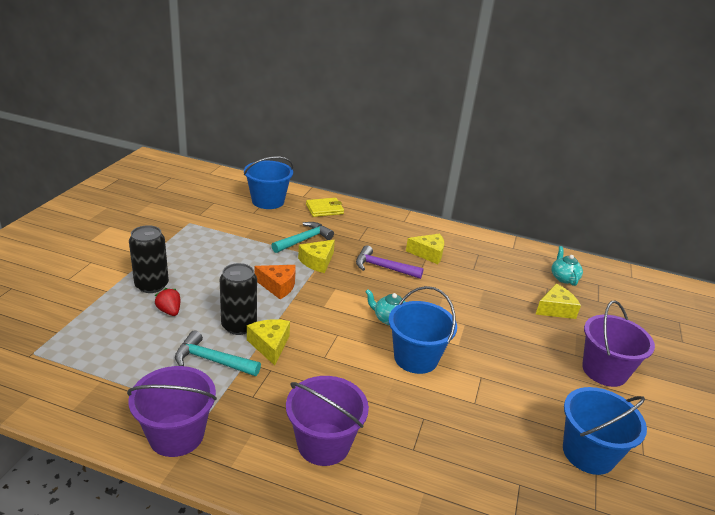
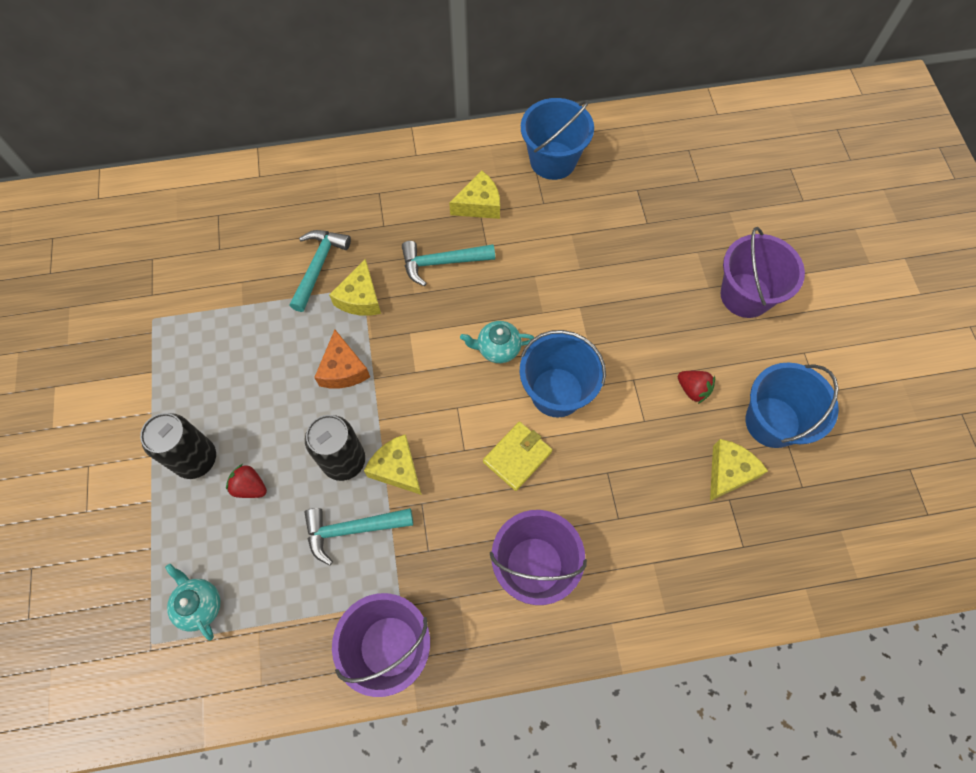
camera: 25 degrees left, 35 degrees up
(268, 201) = (221, 214): blue bucket -> blue bucket (553, 160)
(278, 286) = (343, 369): orange cheese -> orange cheese turned 90 degrees clockwise
(324, 209) = (304, 188): yellow wallet -> yellow wallet (517, 457)
(383, 267) = (442, 262): purple hammer -> turquoise hammer
(527, 403) = (693, 389): none -> red strawberry
(555, 309) = (661, 223): yellow cheese -> yellow cheese (728, 472)
(563, 278) = (647, 160): turquoise teapot -> turquoise teapot (199, 604)

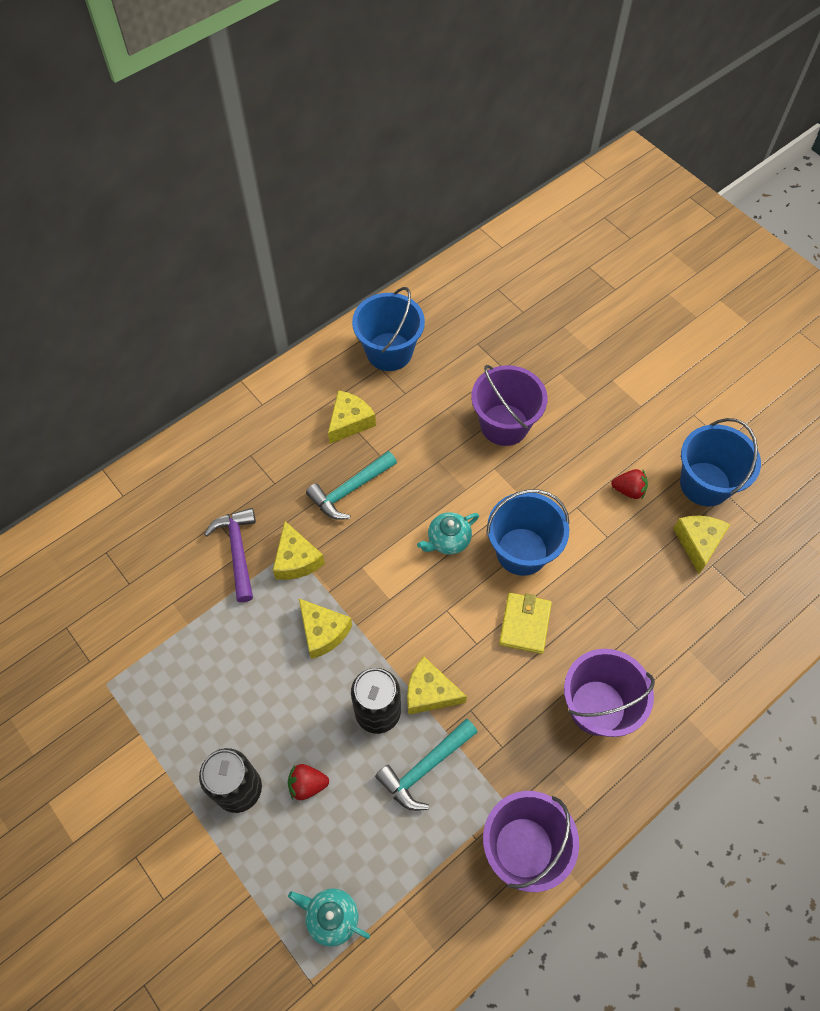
camera: 30 degrees left, 5 degrees down
(318, 266) = (238, 551): turquoise hammer -> purple hammer
(343, 369) = (323, 632): orange cheese -> yellow cheese
(745, 295) = (620, 390): purple bucket -> purple bucket (504, 425)

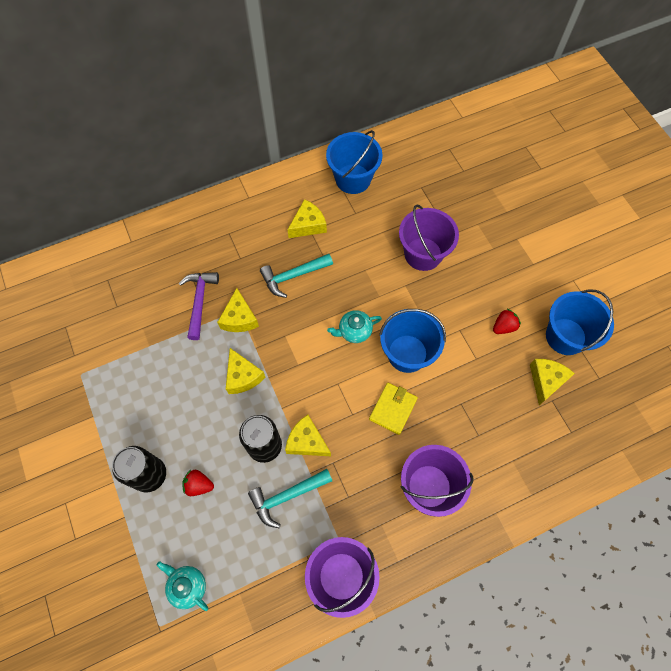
camera: 15 degrees right, 5 degrees up
(628, 490) = (503, 327): red strawberry -> red strawberry turned 60 degrees counterclockwise

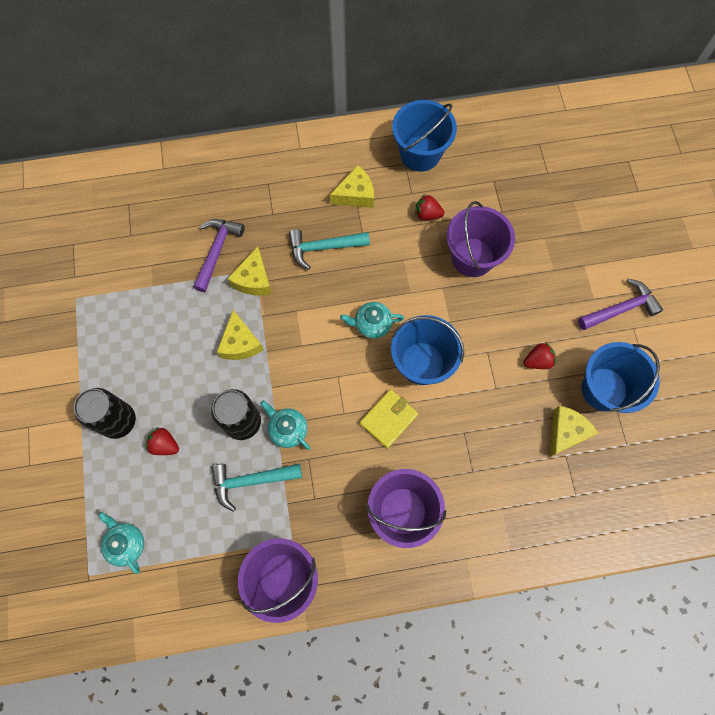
camera: 15 degrees right, 5 degrees up
(307, 441) = (287, 429): yellow cheese -> turquoise teapot
(374, 227) = (427, 214): none -> red strawberry
(558, 267) = (620, 309): none -> purple hammer

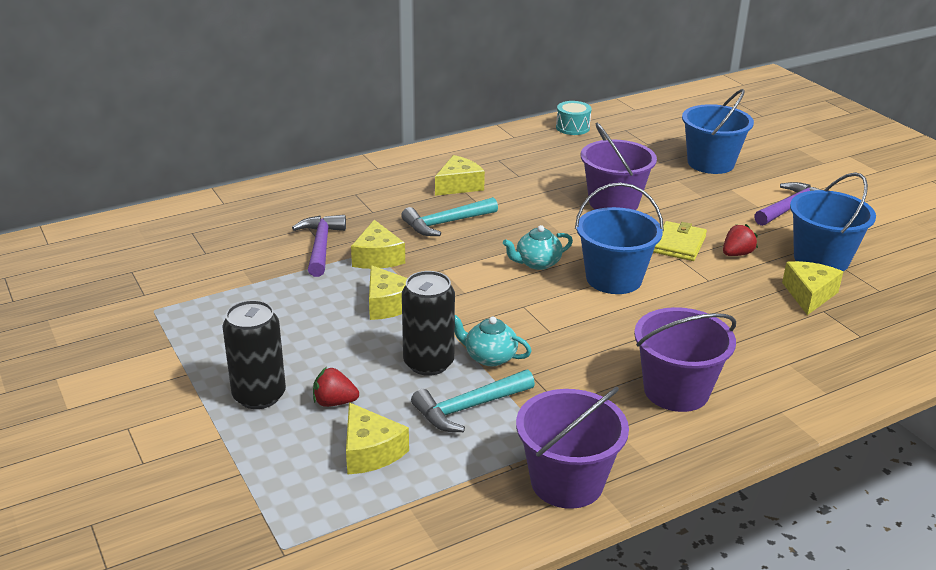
camera: 20 degrees left, 40 degrees down
(126, 543) = (325, 503): turquoise teapot -> none
(170, 503) = (370, 451): none -> yellow cheese
(388, 419) = (606, 325): yellow wallet -> yellow wallet (678, 244)
(420, 153) = (510, 152): blue bucket -> blue bucket (710, 163)
(427, 214) = (545, 185): red strawberry -> none
(493, 127) = (572, 127): none -> turquoise drum

